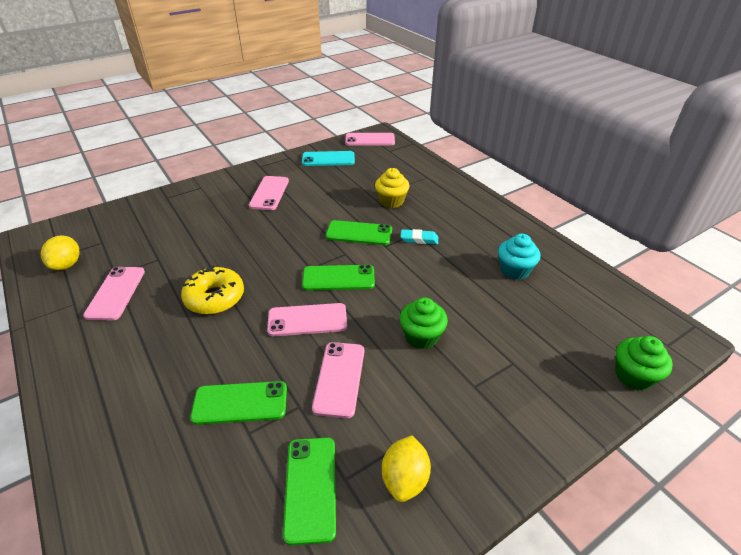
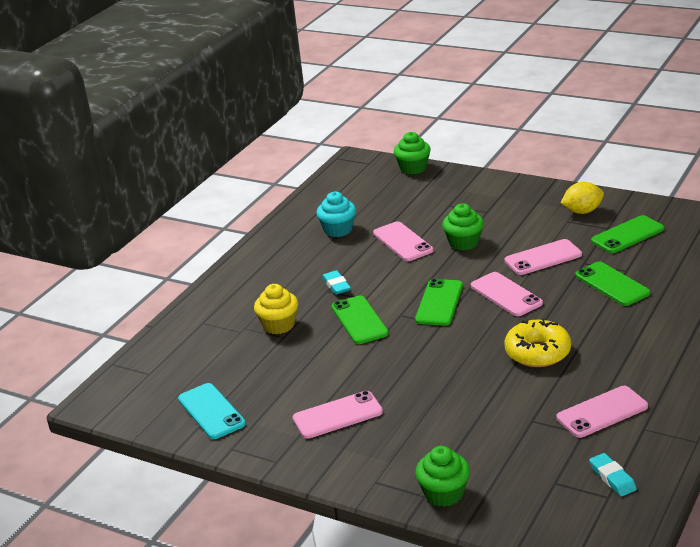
camera: 115 degrees left, 10 degrees down
(67, 265) = (612, 478): yellow lemon -> turquoise eraser
(158, 203) = (444, 493): none -> green cupcake
(338, 278) = (439, 303): green phone -> green phone turned 45 degrees clockwise
(370, 140) = (125, 402): pink phone -> pink phone (403, 242)

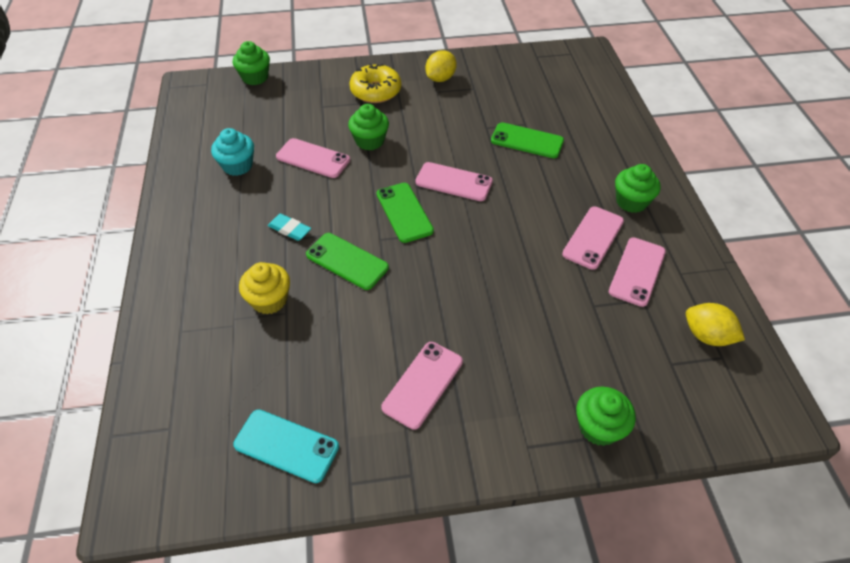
camera: 40 degrees left, 20 degrees up
(537, 352) = (533, 231): yellow donut -> yellow donut (376, 91)
(543, 258) = (450, 134): pink phone -> pink phone (593, 238)
(612, 478) = (707, 336): turquoise eraser -> yellow lemon
(627, 235) = (495, 90): green phone -> none
(661, 362) = (631, 202): none -> green cupcake

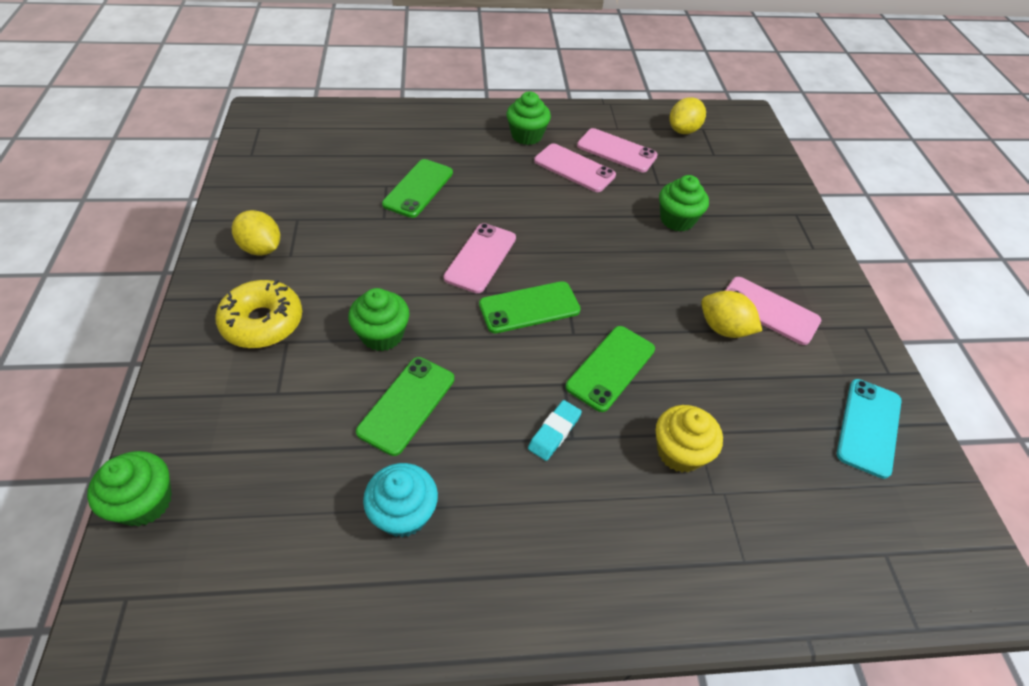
camera: 90 degrees left, 0 degrees up
(313, 158) = (406, 405): pink phone -> green phone
(395, 343) = (723, 328): none -> yellow lemon
(599, 427) = (783, 204): green cupcake -> green cupcake (677, 220)

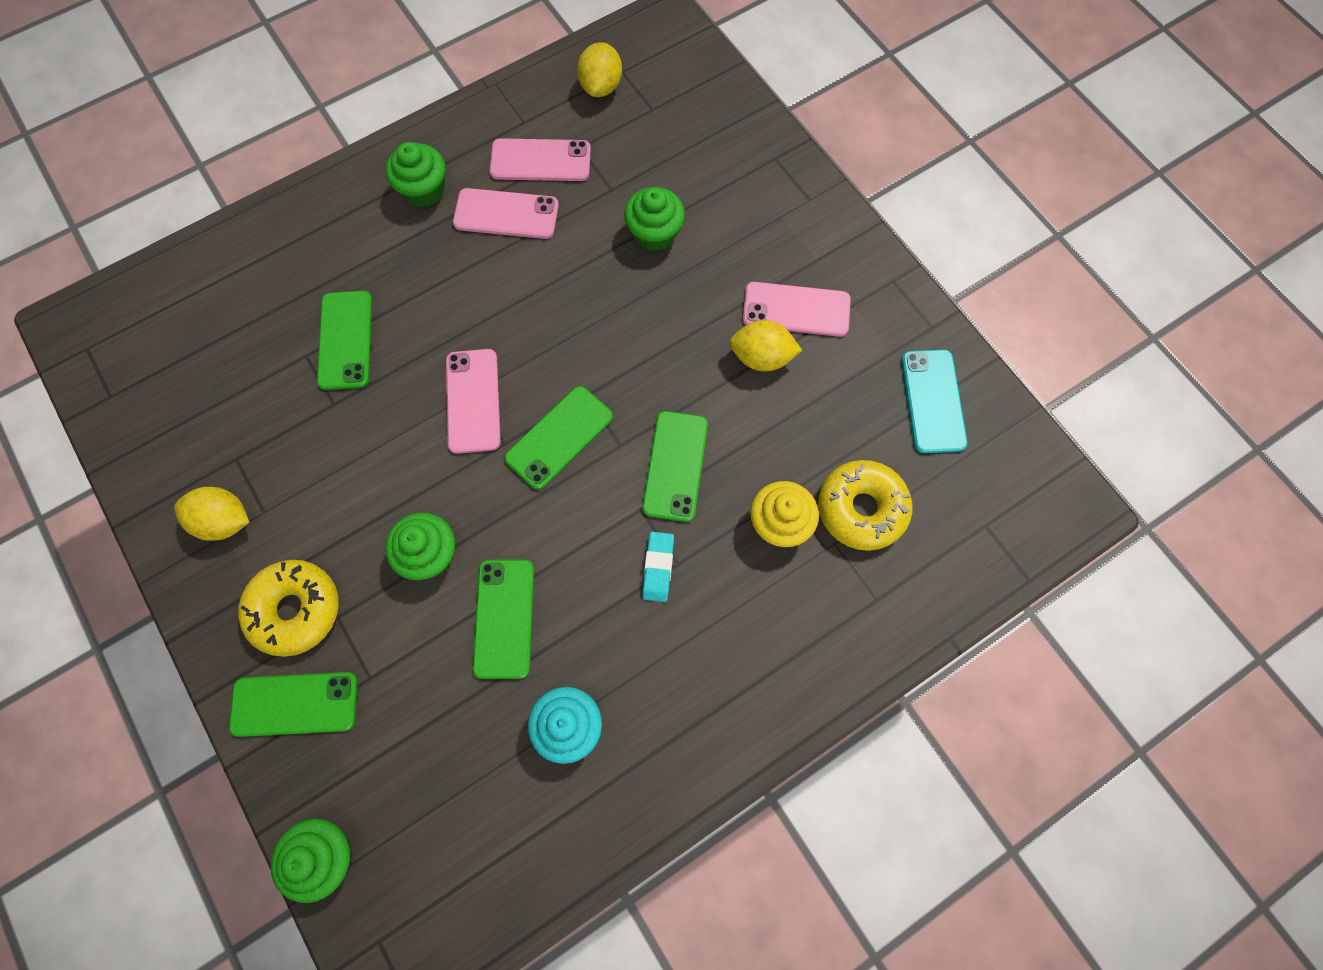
camera: 25 degrees left, 20 degrees up
(213, 381) = (295, 704): none -> green phone
(763, 478) = (861, 509): none -> yellow donut

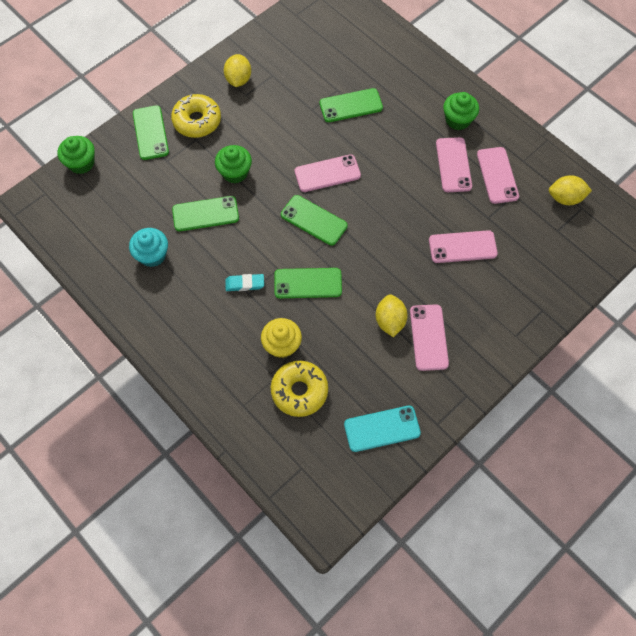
camera: 80 degrees right, 5 degrees down
(654, 233) = (462, 247): green cupcake -> pink phone

